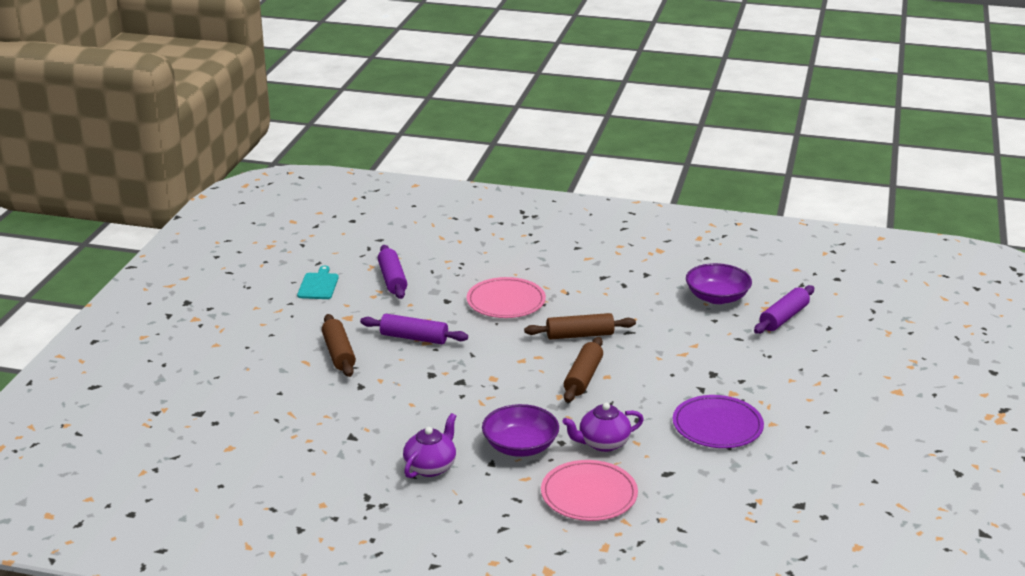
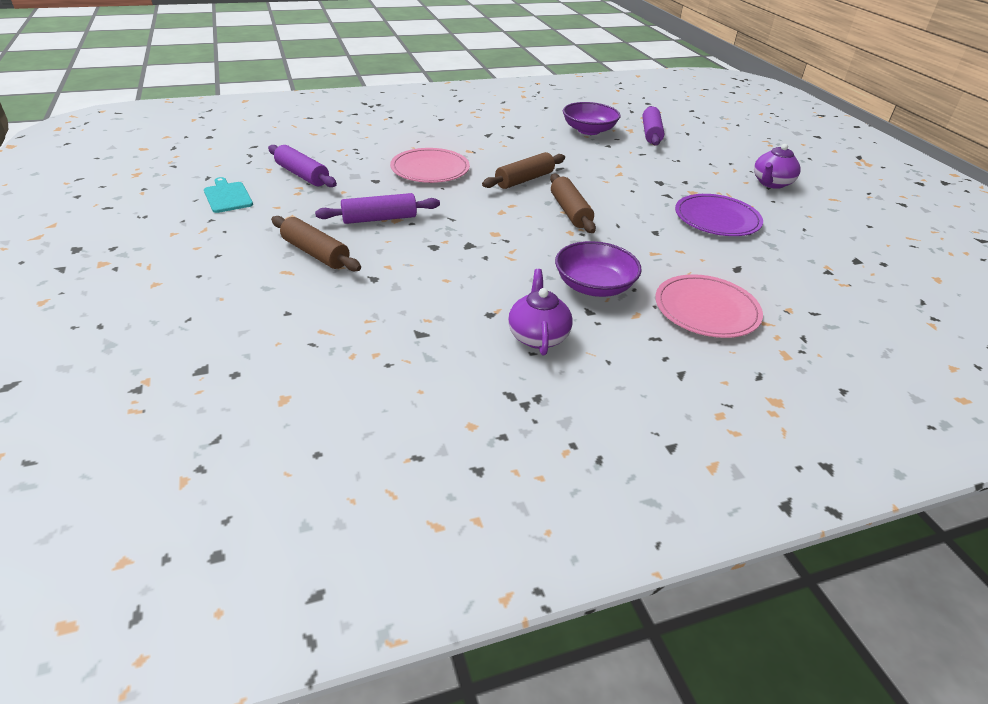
camera: 35 degrees left, 10 degrees up
(603, 443) = (657, 260): purple teapot -> purple teapot (771, 183)

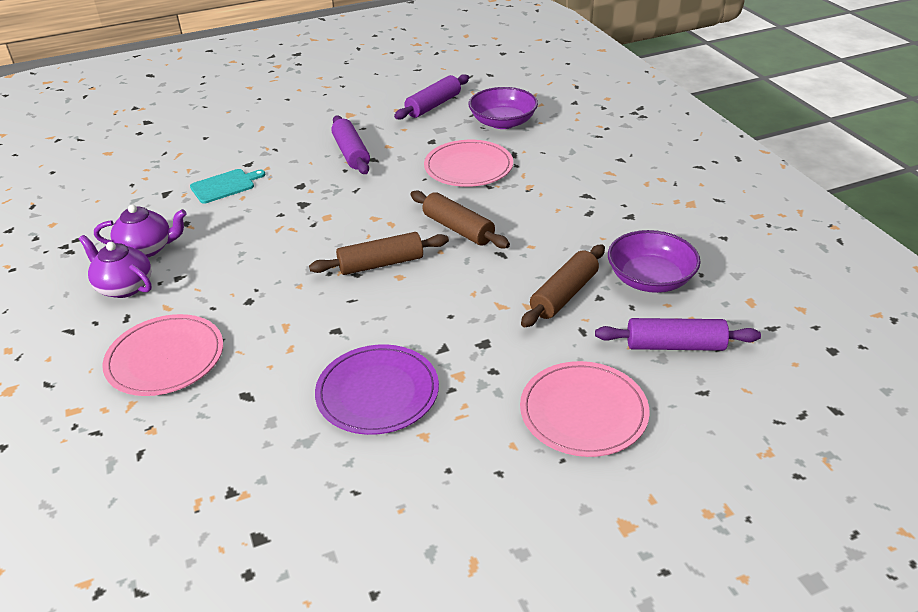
camera: 90 degrees right, 0 degrees up
(227, 196) = (383, 83): turquoise cutting board -> turquoise cutting board (225, 186)
(316, 253) = (289, 134): brown rolling pin -> brown rolling pin (564, 295)
(594, 286) = (221, 280): purple bowl -> purple bowl (503, 122)
(712, 161) = (583, 412): none -> pink plate
(771, 183) = (516, 480): purple teapot -> purple teapot (124, 287)

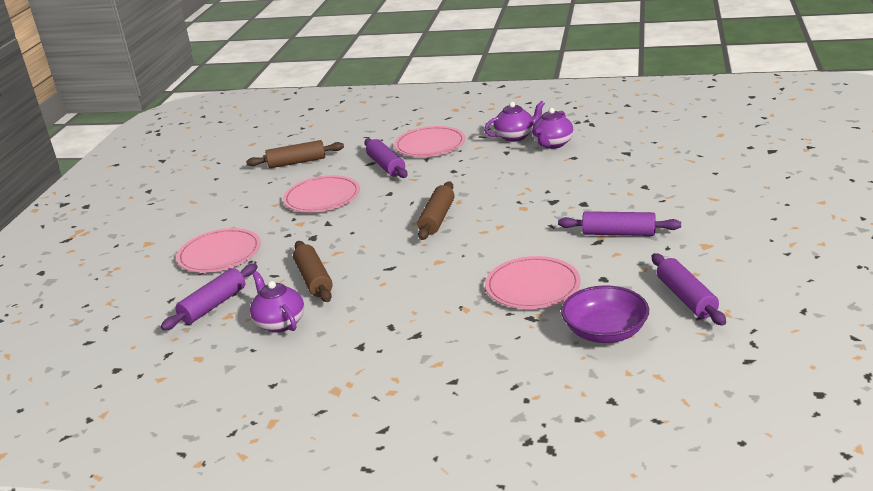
camera: 125 degrees right, 10 degrees down
(225, 186) = (615, 174): turquoise cutting board -> none
(252, 373) = (386, 166): none -> purple rolling pin
(377, 392) = (322, 197): purple plate -> pink plate
(458, 229) = (442, 258): brown rolling pin -> brown rolling pin (297, 162)
(650, 279) = (279, 323): purple bowl -> purple teapot

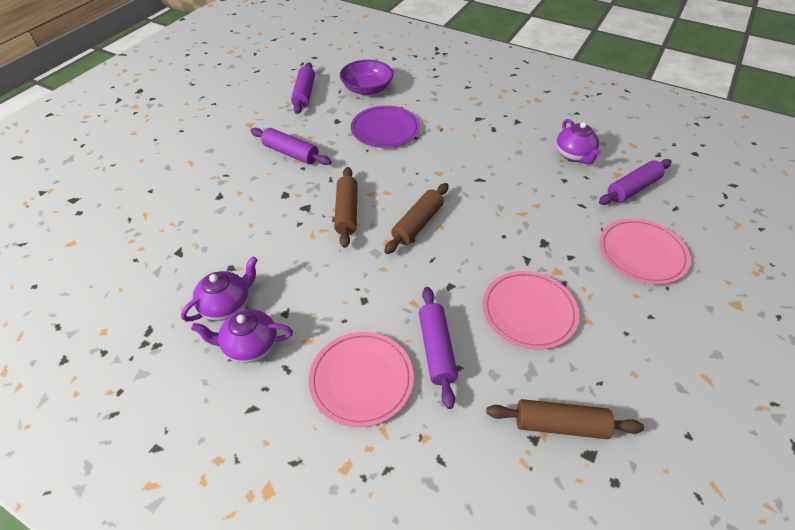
camera: 165 degrees left, 20 degrees up
(314, 280) = (546, 188): brown rolling pin -> brown rolling pin (347, 212)
(532, 286) = (385, 129): pink plate -> purple plate

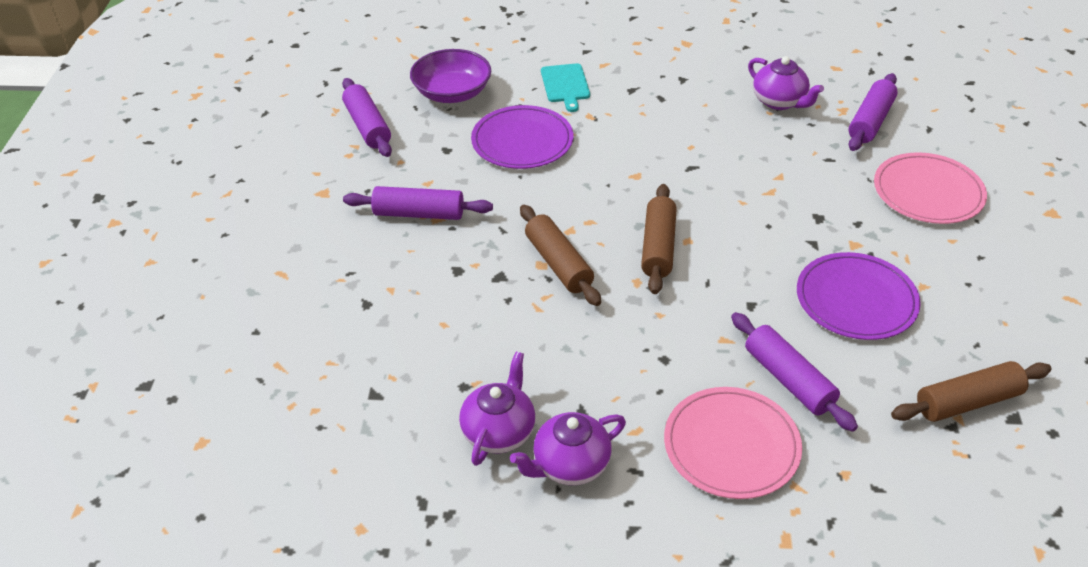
camera: 25 degrees left, 5 degrees down
(438, 103) = (565, 85): none -> turquoise cutting board
(529, 311) = (856, 299): pink plate -> purple plate

